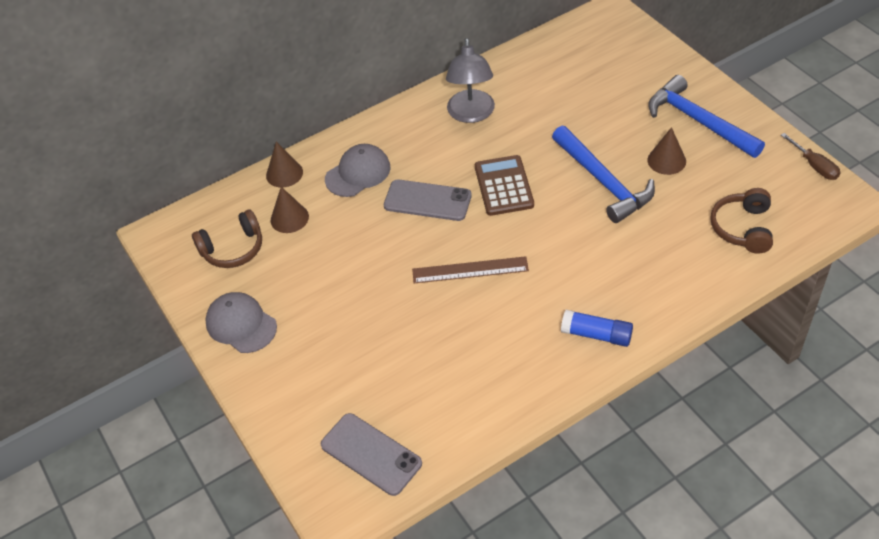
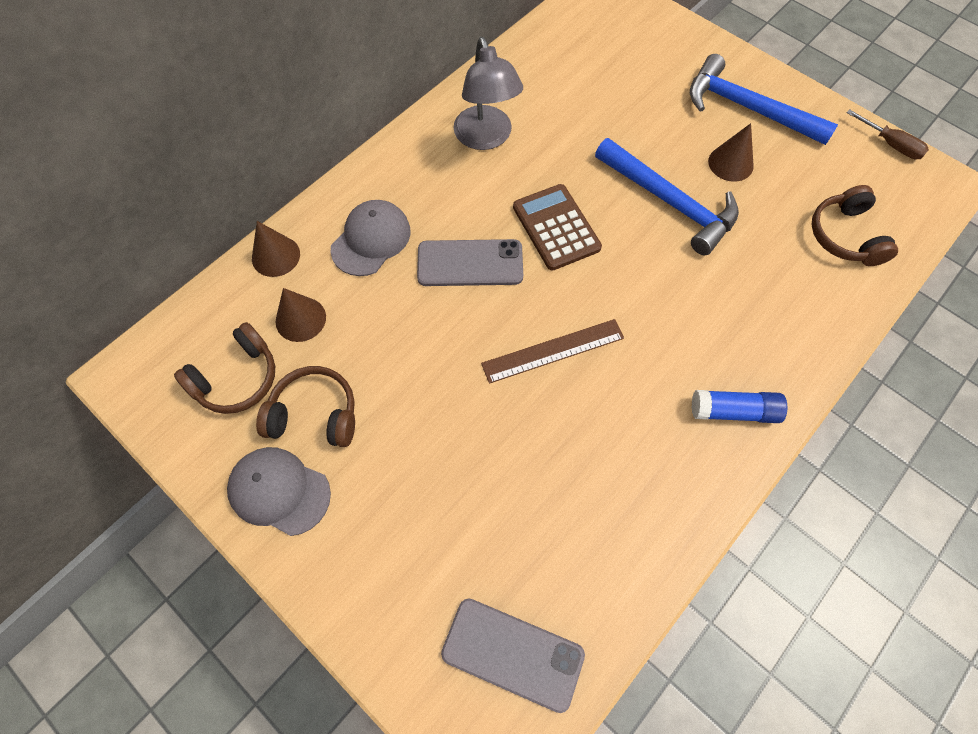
camera: 20 degrees left, 15 degrees up
(280, 281) = (315, 414): none -> brown headphones

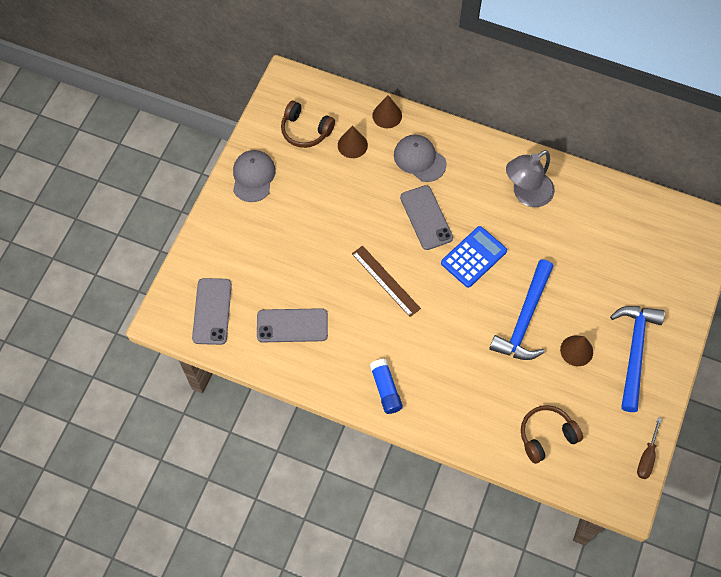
camera: 70 degrees right, 0 degrees up
(315, 414) = (300, 175): brown headphones -> none
(371, 239) = (419, 159): grey cap -> grey cap turned 150 degrees counterclockwise
(556, 227) = (473, 257): brown calculator -> blue calculator
(585, 517) = (292, 325): none -> grey phone

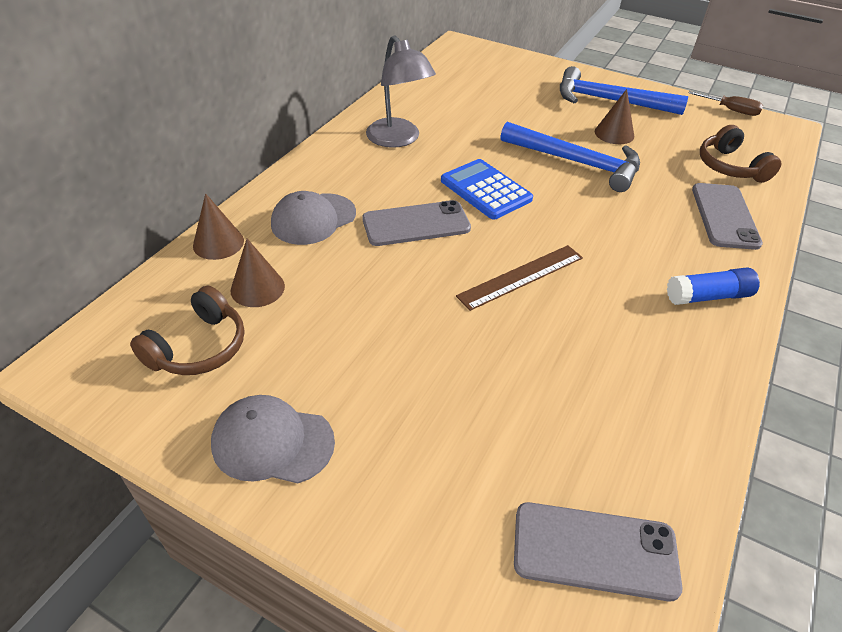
camera: 85 degrees left, 20 degrees down
(292, 325) = (613, 405): grey phone -> grey phone (724, 216)

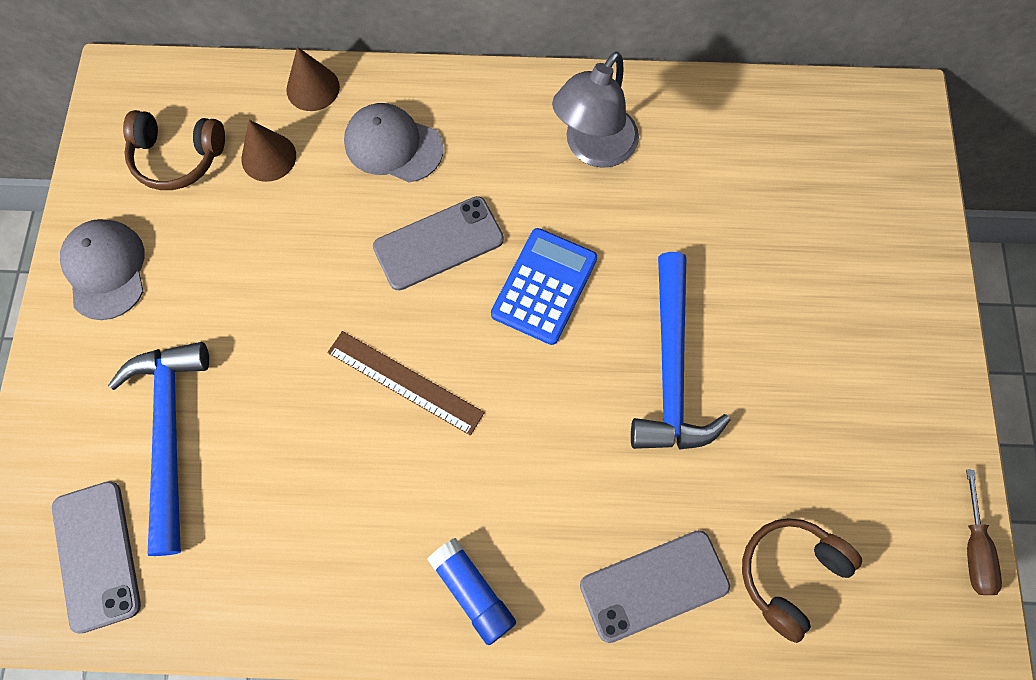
camera: 65 degrees right, 25 degrees up
(416, 224) = (438, 243): grey phone -> grey phone turned 75 degrees counterclockwise
(609, 100) = (875, 362): blue hammer -> blue hammer (169, 434)
(614, 133) = (779, 394): brown cone -> none

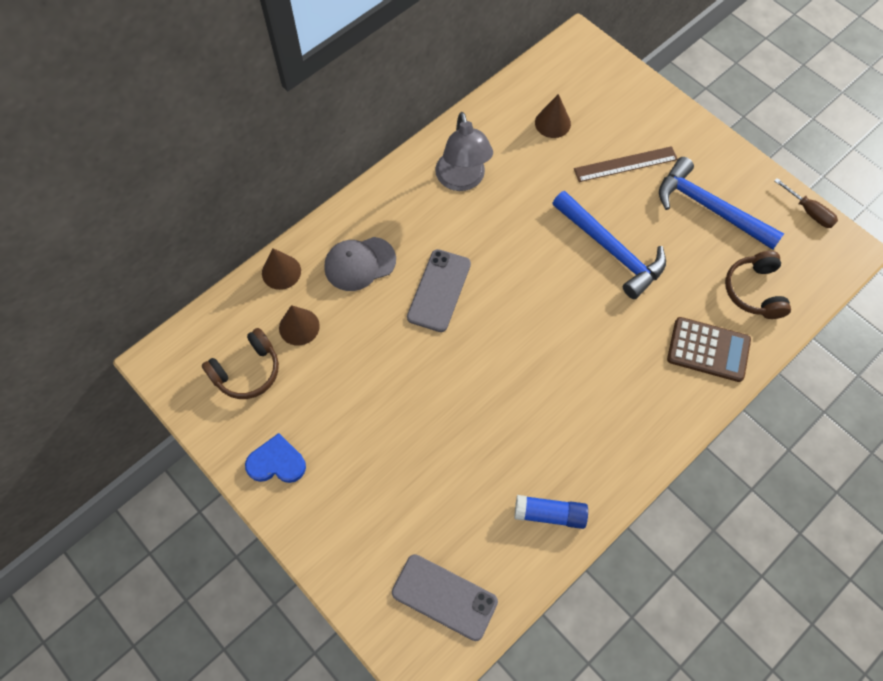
camera: 45 degrees left, 5 degrees down
(105, 269) = (276, 462): grey cap -> blue heart
(169, 434) = (411, 505): blue hammer -> blue hammer (709, 208)
(405, 382) = (499, 369): brown ruler -> brown ruler (625, 164)
(473, 592) = (638, 430): blue glue stick -> blue glue stick (550, 514)
(544, 286) = (513, 265): blue calculator -> none
(654, 585) = (708, 350): grey phone -> brown calculator
(766, 170) = (552, 123): none -> brown cone

